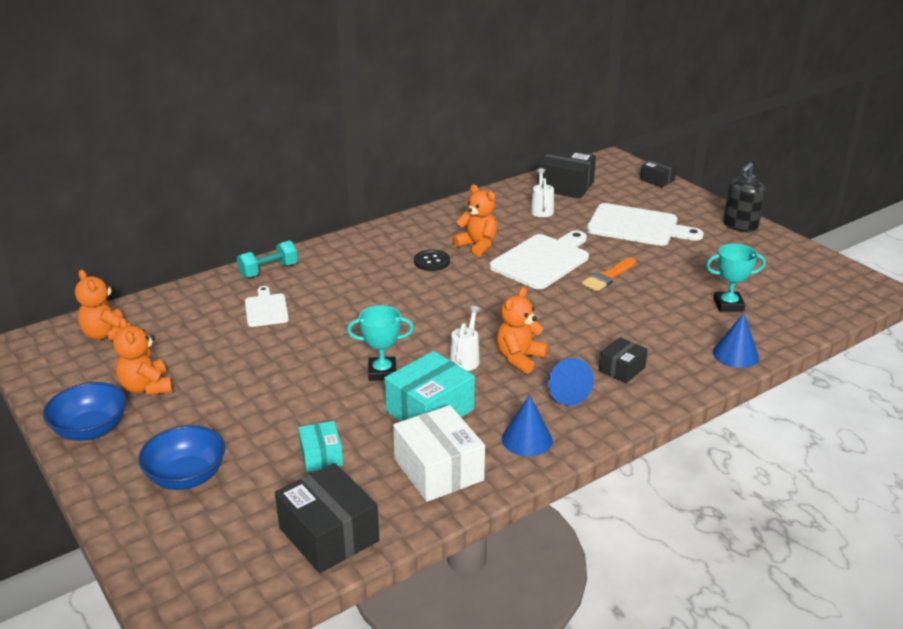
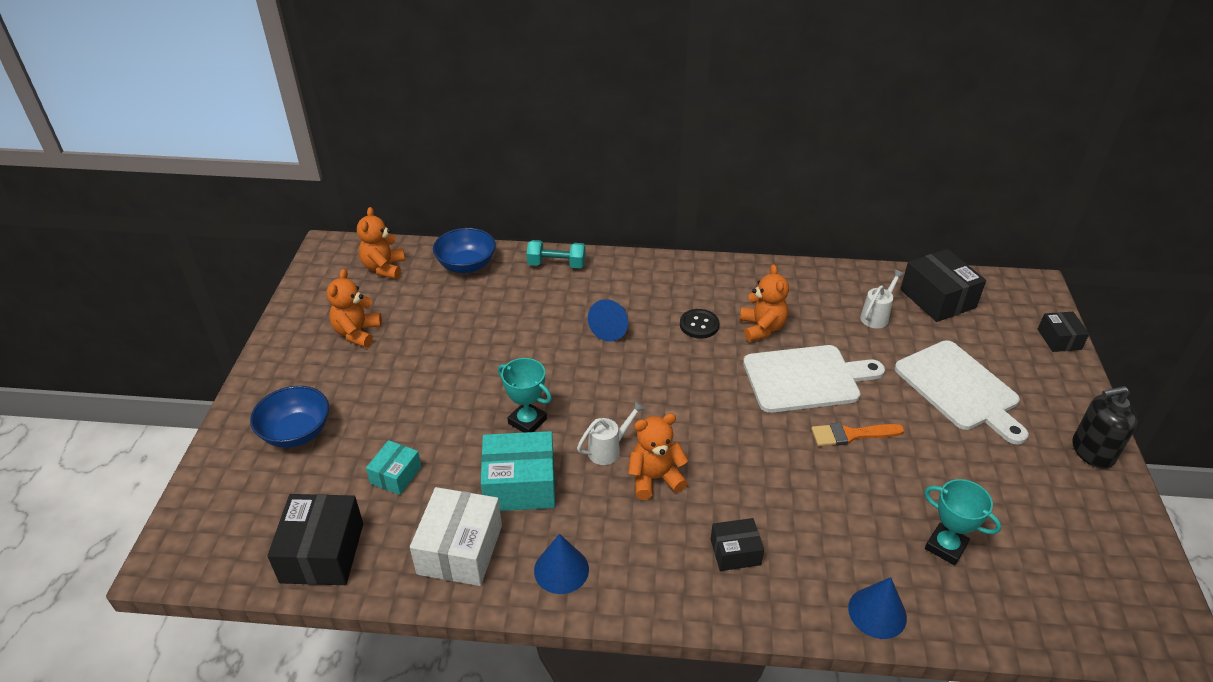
camera: 40 degrees right, 10 degrees up
(91, 430) = (287, 351): blue bowl -> blue bowl (466, 265)
(266, 309) = (513, 304): white cutting board -> none
(565, 392) = (652, 542): blue cone -> blue cone (611, 328)

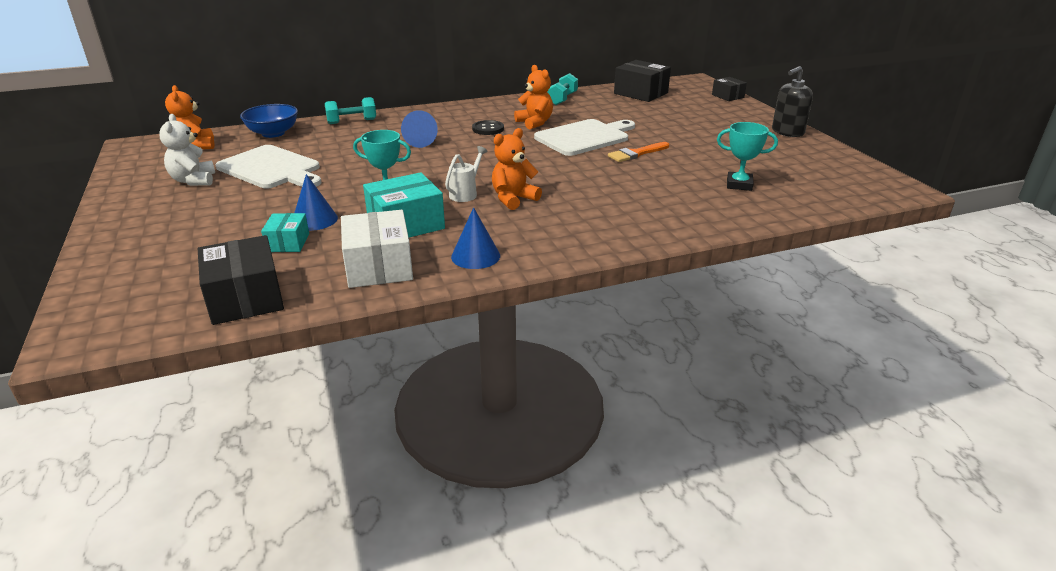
camera: 25 degrees left, 10 degrees down
(296, 432) = (169, 241): blue bowl -> none
(357, 333) = (194, 181): orange teddy bear -> white teddy bear
(735, 552) = (602, 218): black box -> none
(825, 284) = (562, 99): none -> turquoise dumbbell
(876, 316) = (608, 106): white watering can -> none
(877, 612) = (722, 220): blue cone -> blue cone (314, 220)
(959, 389) = (687, 124): white cutting board -> white cutting board (271, 168)

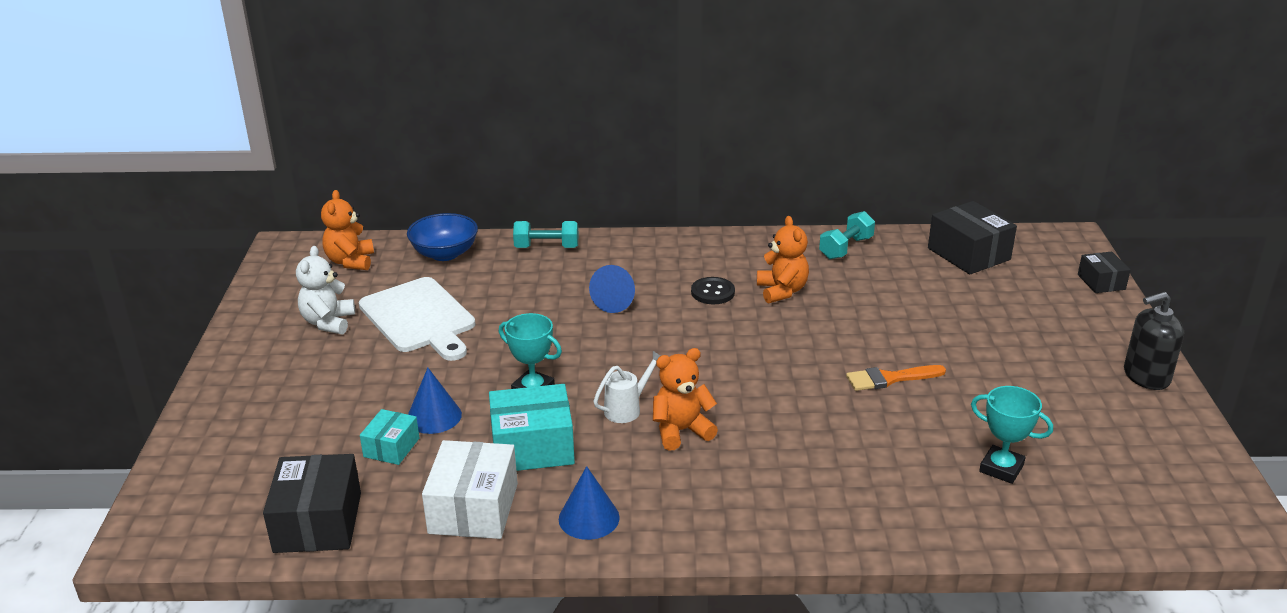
camera: 20 degrees right, 0 degrees up
(584, 137) = (835, 332): white cutting board -> none

